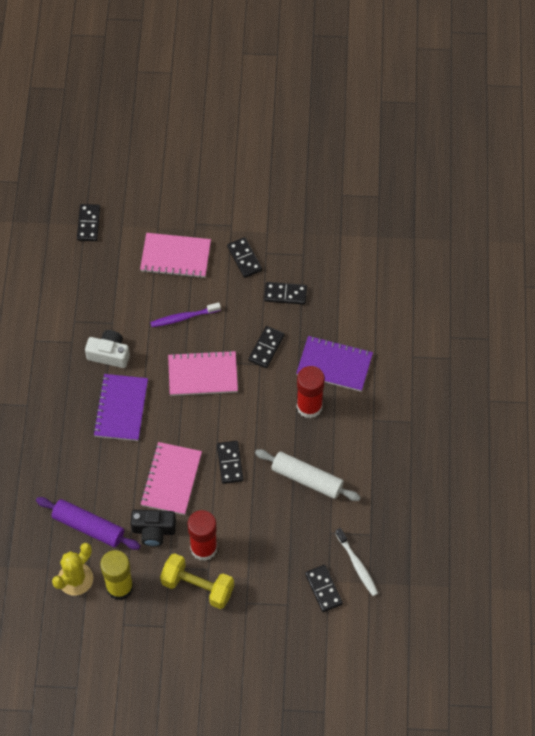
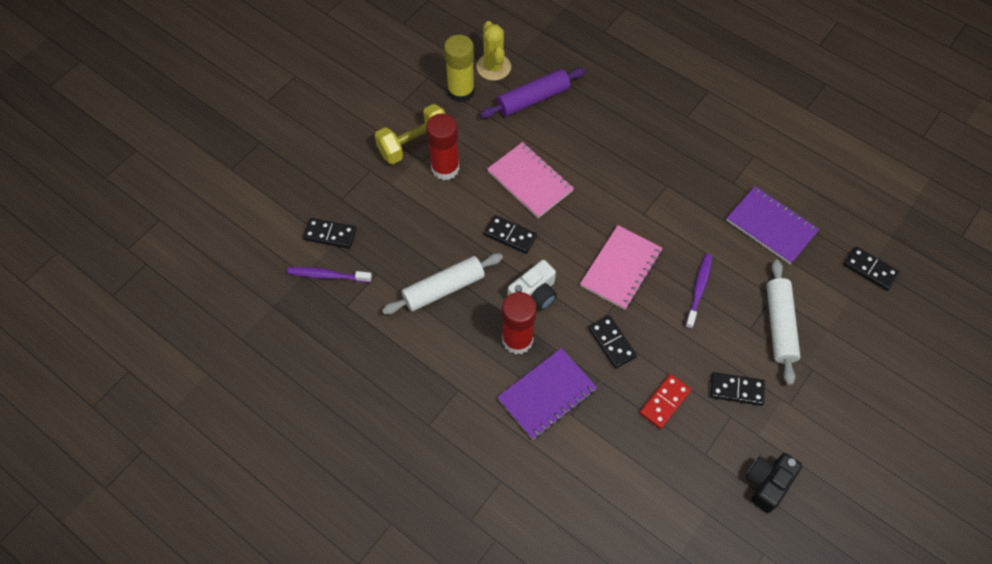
camera: 125 degrees right, 0 degrees up
(109, 354) = (698, 205): white camera -> white camera (534, 294)
(121, 408) = (632, 183): purple notebook -> purple notebook (771, 226)
(153, 531) = (491, 141): black camera -> black camera (767, 483)
(175, 256) = (779, 325): pink notebook -> white rolling pin
(285, 294) = (665, 402): black domino -> red domino
(357, 565) = (327, 275): white toothbrush -> purple toothbrush

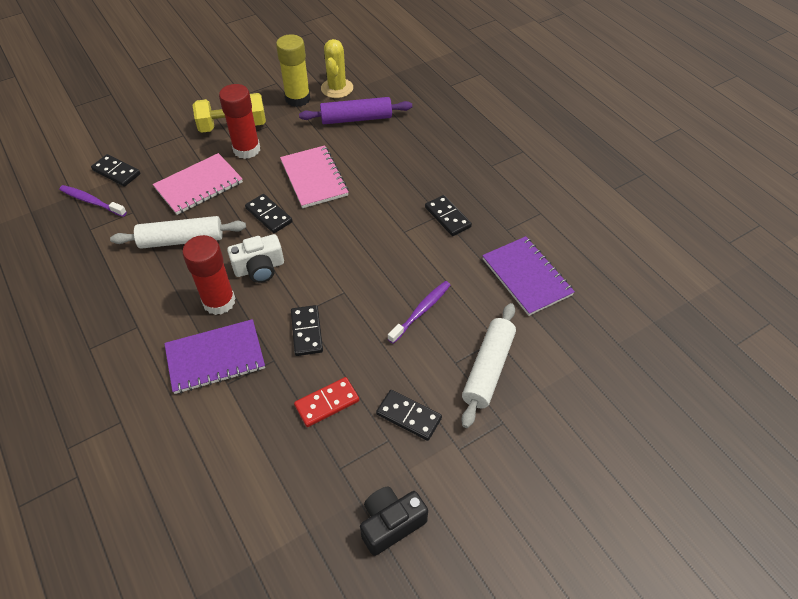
camera: 20 degrees right, 10 degrees down
(621, 268) = (354, 270): pink notebook -> pink notebook (199, 185)
(870, 269) = (615, 346): black domino -> black domino (448, 217)

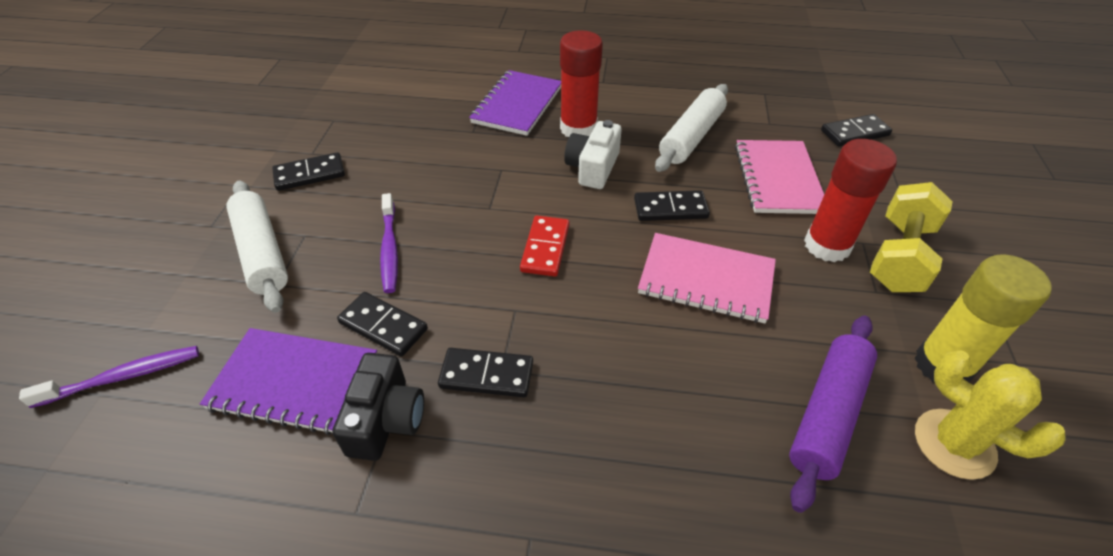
camera: 130 degrees right, 5 degrees down
(91, 201) = (810, 105): purple toothbrush -> purple toothbrush (123, 377)
(307, 332) = (475, 161): black domino -> black domino (383, 326)
(327, 403) = (391, 139): red domino -> red domino (545, 248)
(391, 523) = (260, 122): black camera -> black camera (386, 419)

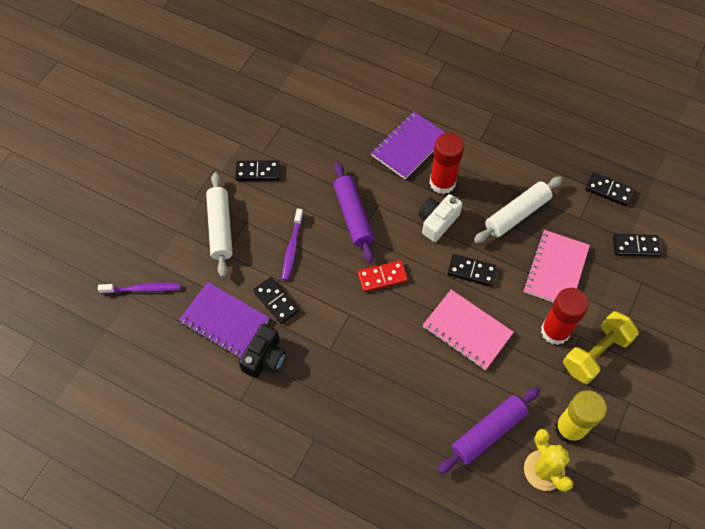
camera: 20 degrees right, 15 degrees up
(470, 189) = (353, 216): none -> purple rolling pin
(486, 375) = (321, 349): black domino -> black domino (608, 190)
(545, 248) = (382, 277): red domino -> red domino turned 45 degrees clockwise

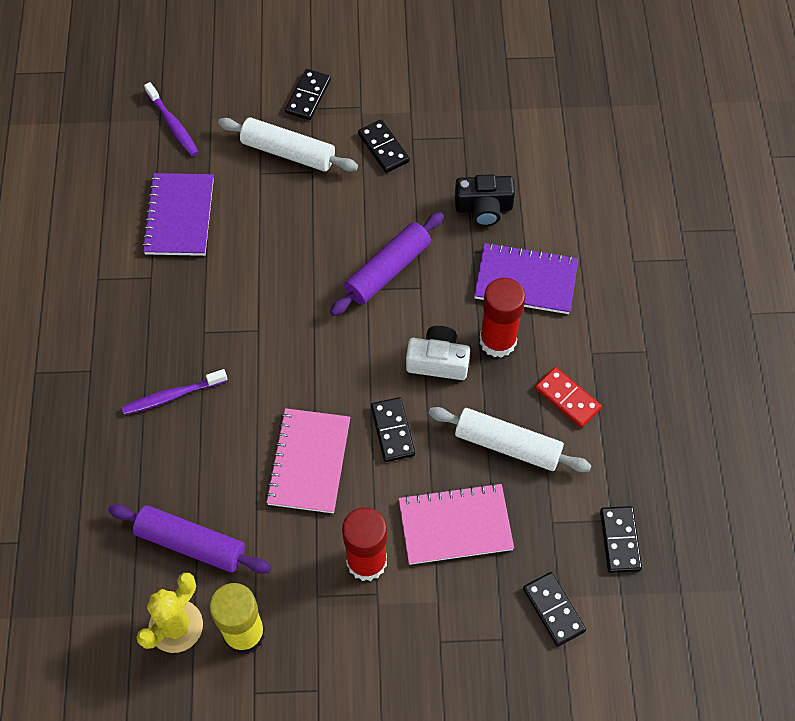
camera: 60 degrees right, 0 degrees up
(220, 228) = (288, 152): white rolling pin -> white rolling pin turned 60 degrees clockwise
(264, 357) = (158, 275): black camera -> black camera (483, 208)
(276, 301) = (231, 251): black domino -> black domino (308, 96)
(292, 248) = (306, 232): purple toothbrush -> purple toothbrush (172, 396)
(382, 277) = (325, 339): red domino -> red domino (567, 398)
(595, 353) = (363, 623): yellow dumbbell -> none

